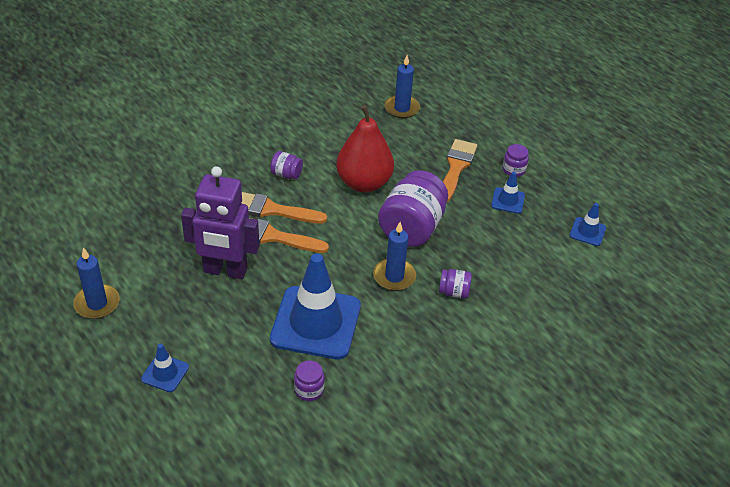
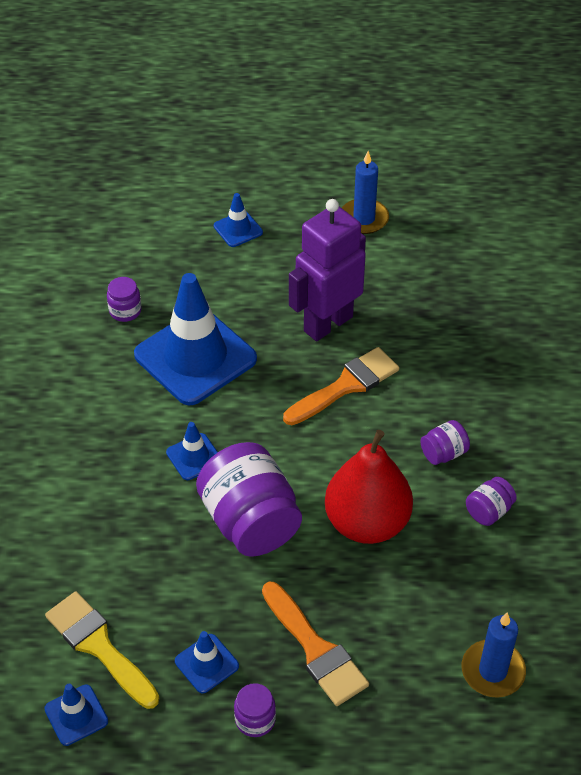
camera: 130 degrees right, 5 degrees up
(271, 210) = (390, 406): orange brush -> none
(394, 276) = (194, 457): blue candle -> blue traffic cone
(454, 292) = (124, 496): purple jar -> purple jar (488, 511)
(547, 245) = (99, 646): none -> yellow brush

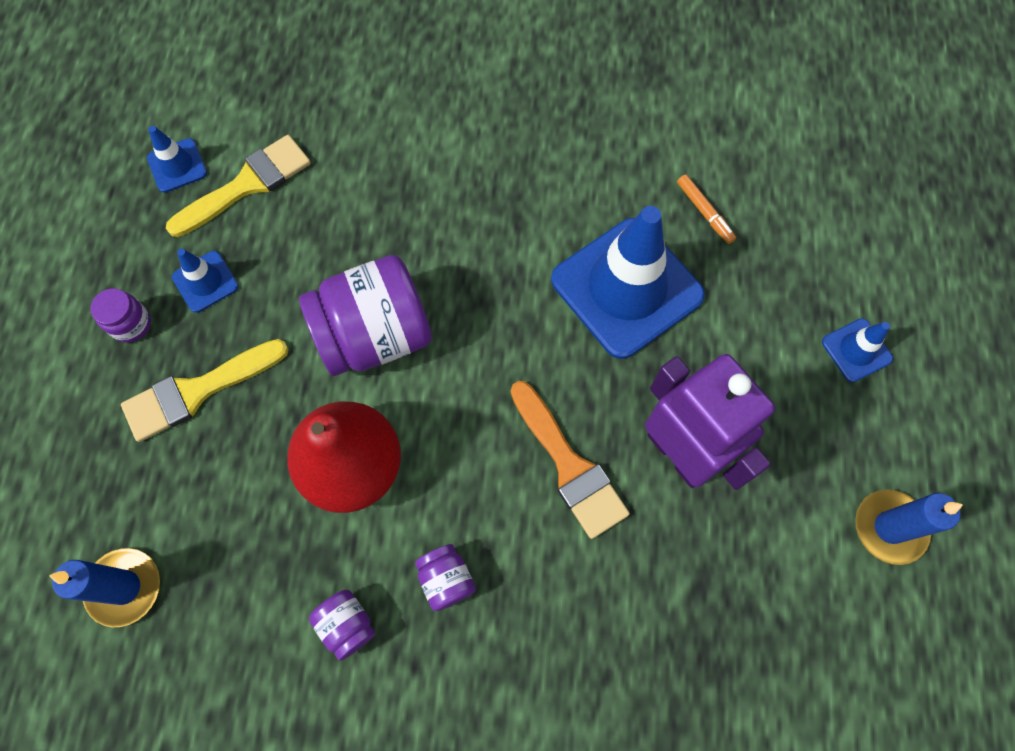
camera: 95 degrees right, 20 degrees up
(125, 311) = (704, 212): purple jar -> orange marker
(194, 457) = (473, 280): blue traffic cone -> none
(316, 649) = (197, 391): orange brush -> yellow brush

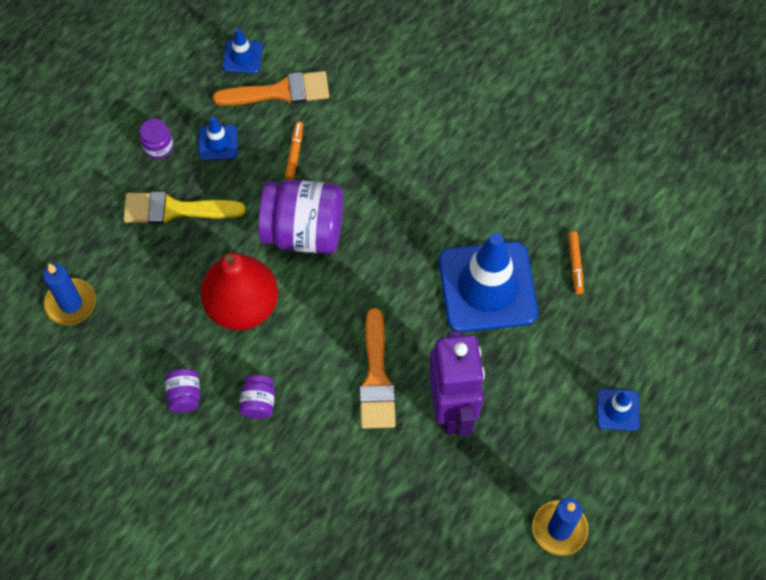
camera: 30 degrees right, 5 degrees down
(247, 184) = (280, 92): yellow brush -> orange brush
(307, 247) = (294, 153): none -> orange marker

